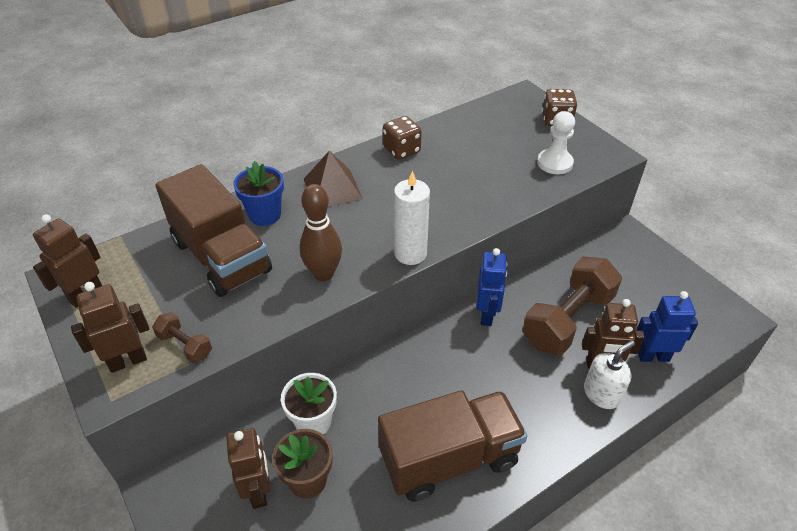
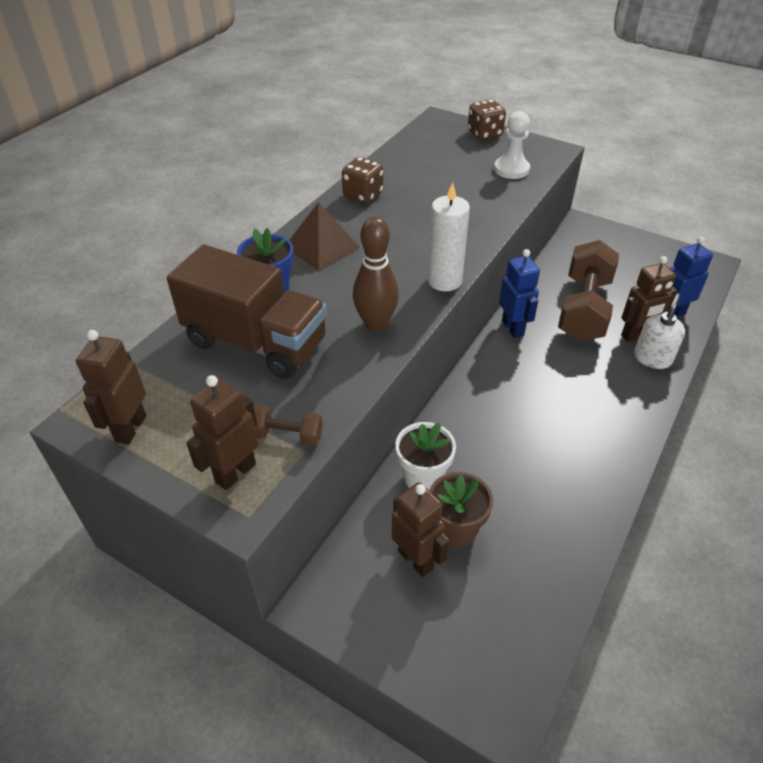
camera: 25 degrees left, 0 degrees up
(449, 458) = (568, 458): brown truck -> none

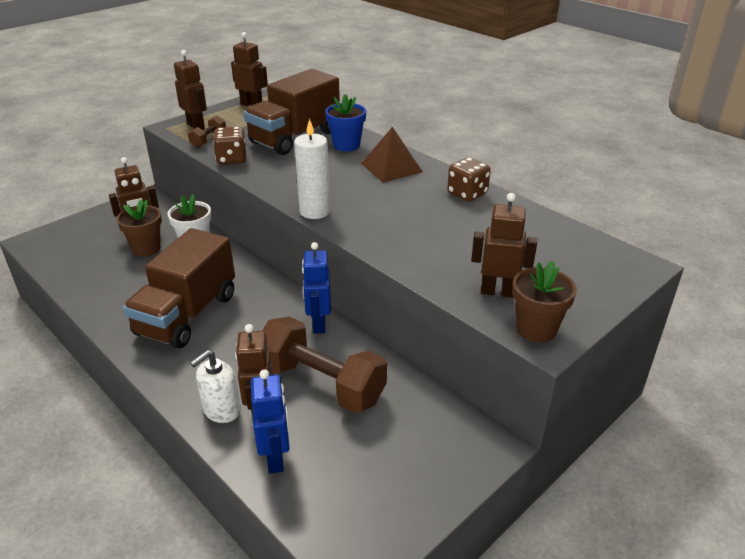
camera: 105 degrees right, 10 degrees down
(376, 324) = (283, 176): brown bowling pin -> none
(484, 134) = (596, 292): brown dice -> brown dice (232, 159)
(511, 169) = (498, 291): white pawn -> brown robot
(513, 328) = (318, 324): blue robot -> blue robot turned 90 degrees clockwise
(543, 153) = (536, 329): none -> brown flower pot
(556, 429) = (187, 315): none -> brown truck
(652, 358) = (221, 410): white soap dispenser -> white soap dispenser turned 90 degrees clockwise

